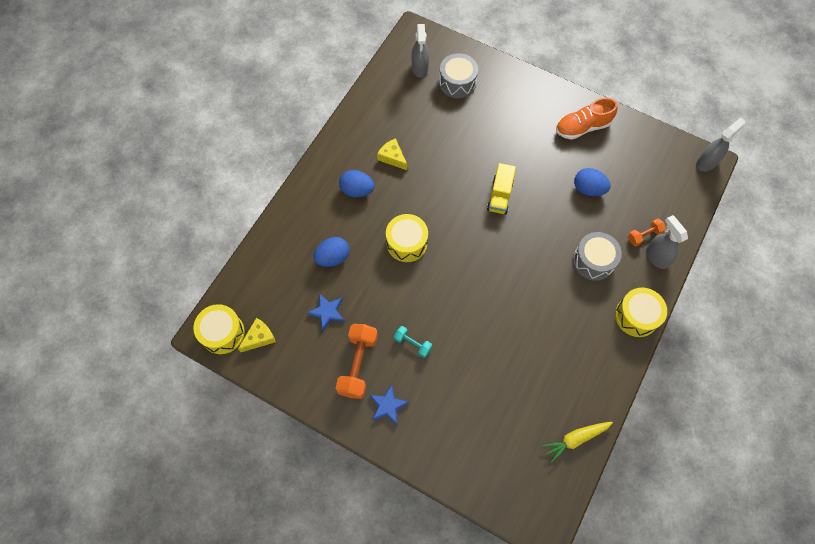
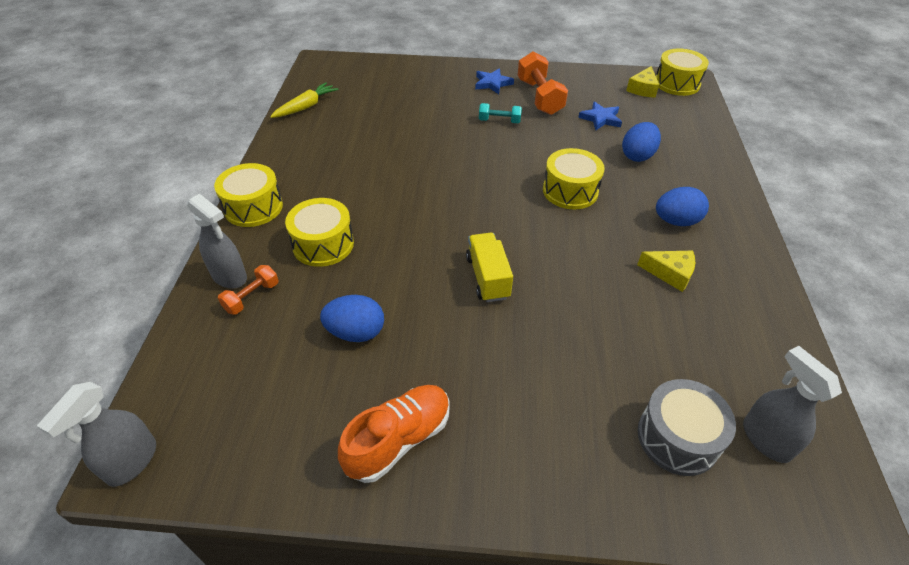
camera: 155 degrees right, 20 degrees down
(593, 261) = (323, 244): grey drum -> yellow drum

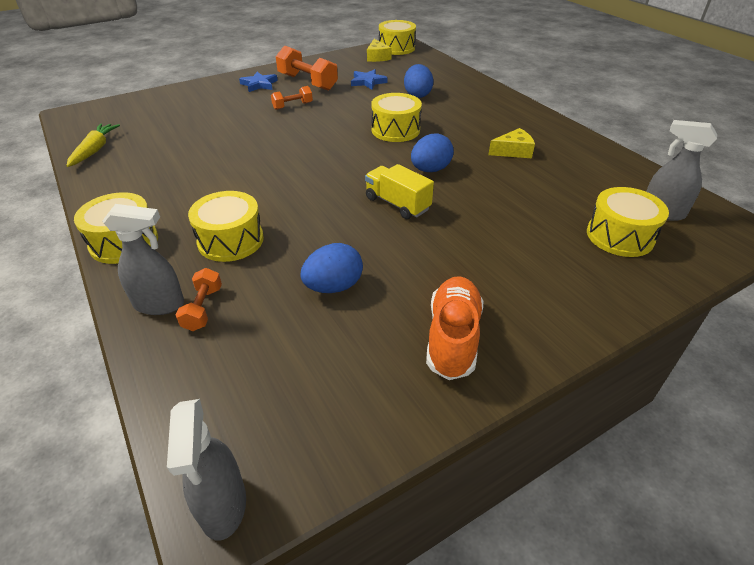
camera: 35 degrees left, 5 degrees down
(499, 121) = (292, 106): turquoise dumbbell -> orange dumbbell
(676, 221) = (483, 122): blue egg -> blue egg (430, 170)
(677, 437) = (620, 236): grey drum -> yellow drum

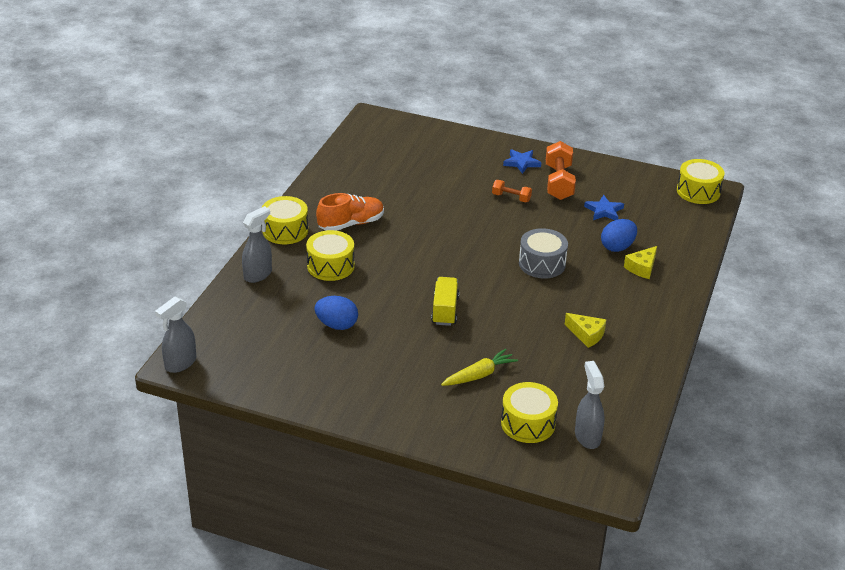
camera: 50 degrees right, 5 degrees down
(95, 150) = (347, 157): yellow carrot -> yellow carrot (479, 375)
(160, 304) = (258, 274): grey spray bottle -> grey spray bottle turned 105 degrees counterclockwise
(203, 308) = (271, 290): orange dumbbell -> none
(377, 57) = (661, 191): yellow cheese -> yellow cheese (642, 268)
(395, 130) = (542, 264): yellow drum -> grey drum
(430, 170) = (506, 306): blue egg -> none
(452, 338) = (345, 387): orange shoe -> orange shoe (351, 224)

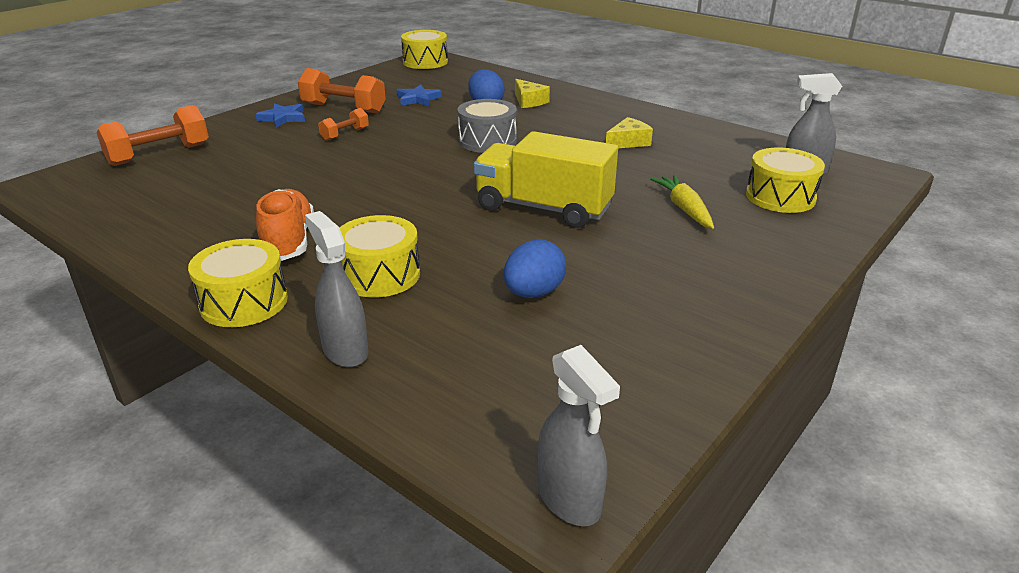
camera: 70 degrees left, 5 degrees down
(432, 138) = (159, 155): none -> orange dumbbell
(445, 310) = (543, 208): yellow truck -> yellow truck, size x1.67

